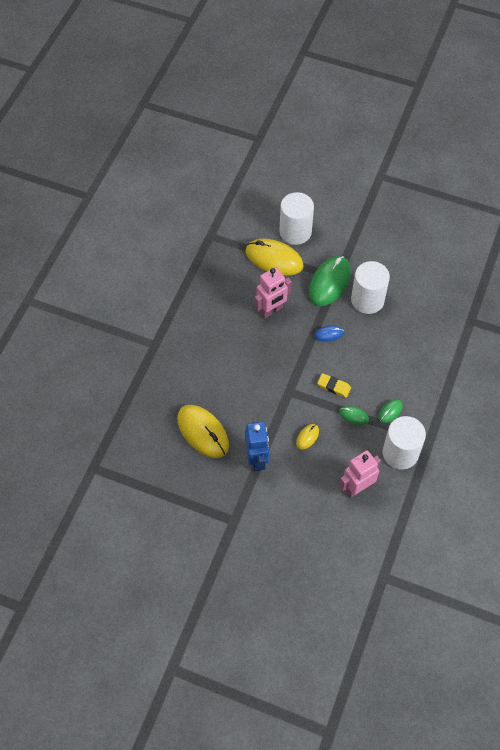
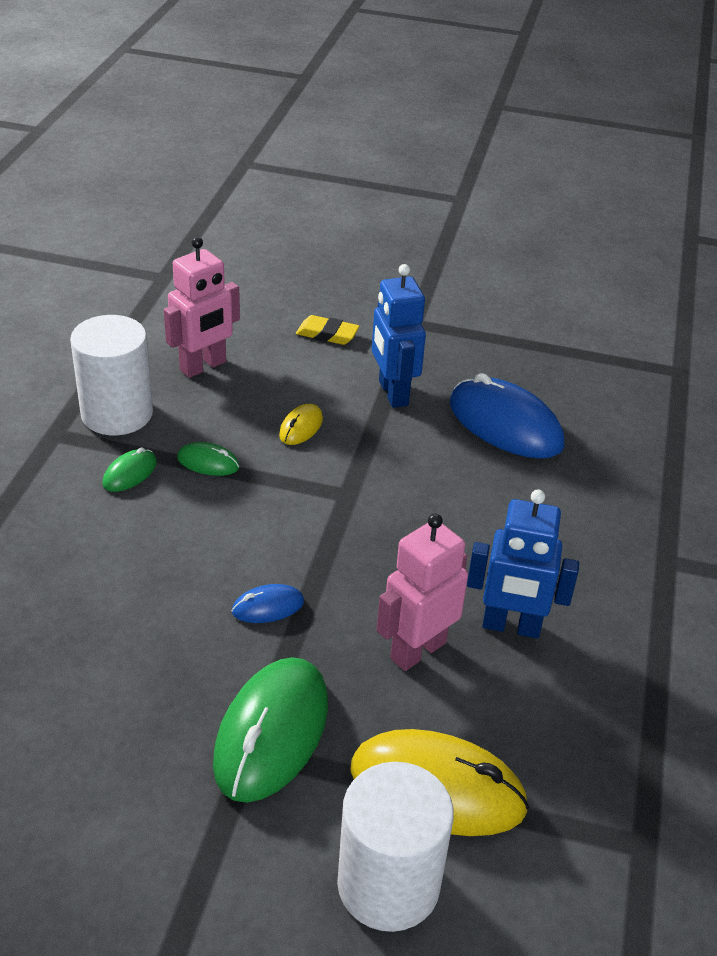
camera: 170 degrees right, 20 degrees down
(203, 432) = (505, 425): yellow mouse -> blue mouse
(232, 318) = (511, 626): none -> blue robot
(334, 386) = (251, 507): yellow eraser -> yellow eraser (327, 334)
(367, 300) = (167, 694): white cylinder -> none

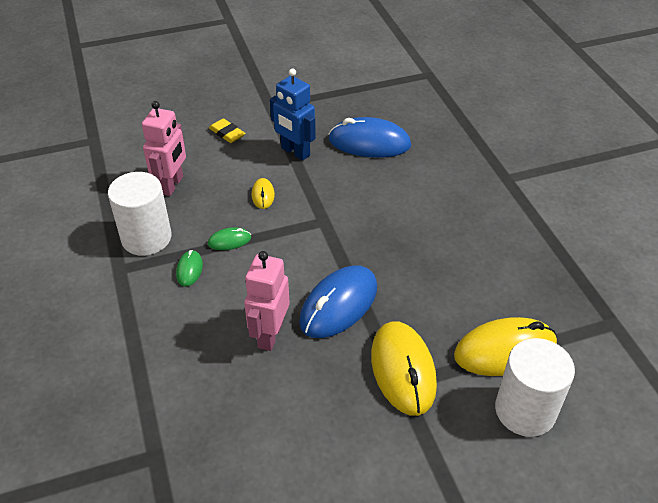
camera: 30 degrees left, 5 degrees up
(268, 607) = (339, 305): blue mouse -> blue mouse, size x2.15
(272, 733) = (403, 370): green mouse -> yellow mouse
(327, 334) = (227, 133): yellow eraser -> yellow eraser turned 60 degrees clockwise
(417, 650) = (434, 286): pink robot -> pink robot (269, 335)
(511, 626) = (466, 250): blue robot -> none

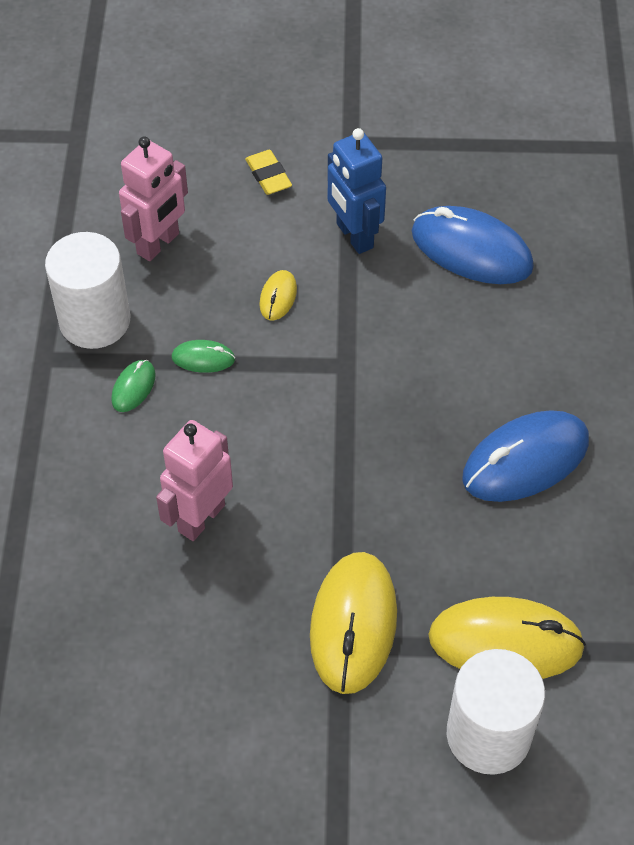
camera: 20 degrees right, 10 degrees up
(339, 305) = (310, 502): blue mouse -> blue mouse (525, 460)

